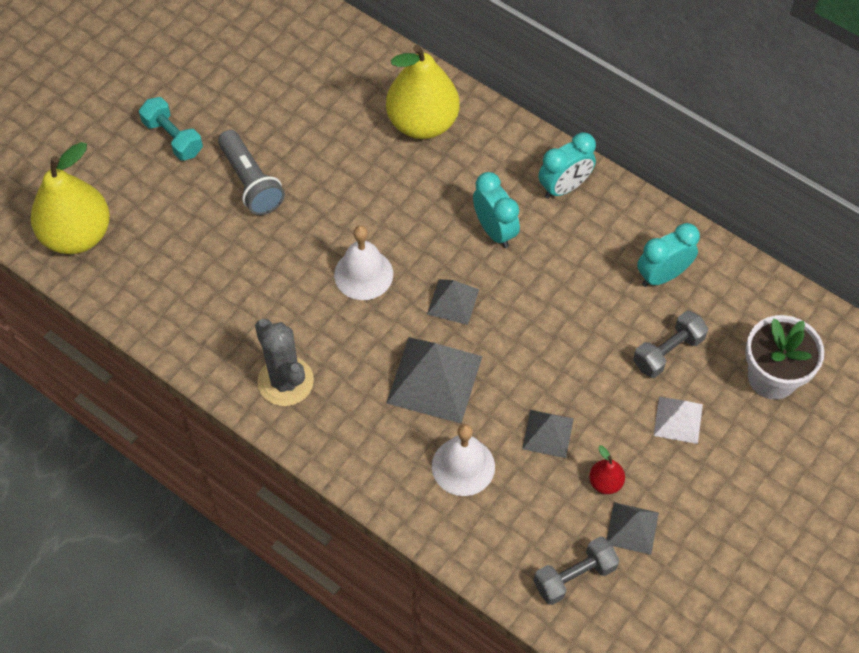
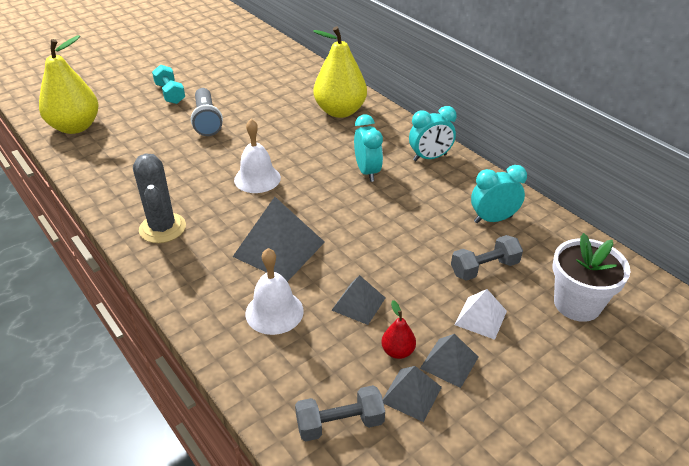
camera: 15 degrees right, 20 degrees down
(453, 301) = (317, 205): grey pyramid -> grey pyramid (449, 362)

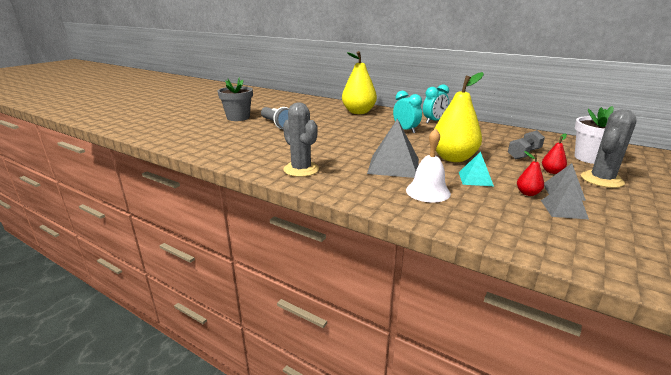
camera: 20 degrees left, 15 degrees down
(75, 127) = (181, 137): yellow pear -> yellow pear (453, 158)
(170, 94) = (238, 117): turquoise dumbbell -> grey flower pot
(257, 178) = (341, 141): white bell -> none
(340, 423) = (542, 231): grey dumbbell -> none
(358, 304) = (475, 179): grey pyramid -> turquoise pyramid
(480, 318) = (551, 172): white pyramid -> red pear
(493, 219) = (500, 137): turquoise clock -> none
(535, 354) = (601, 180): none -> grey cactus

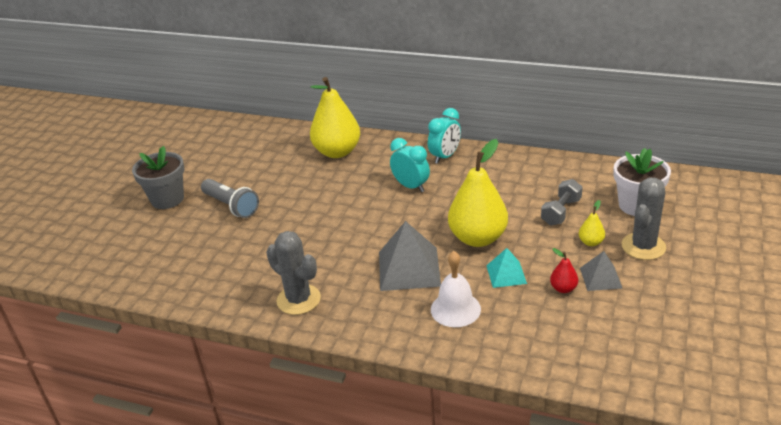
camera: 10 degrees left, 10 degrees up
(551, 172) = (591, 242): red pear -> yellow pear
(563, 209) = (599, 307): grey pyramid -> none

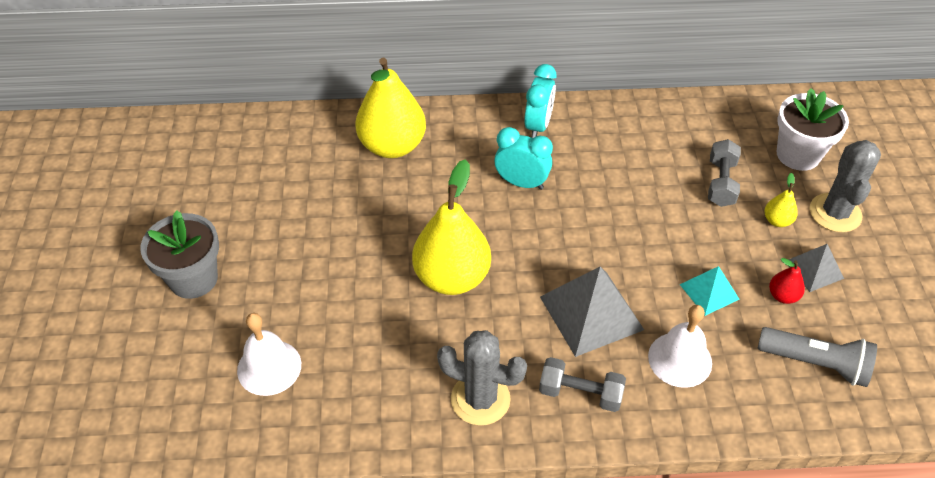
camera: 25 degrees left, 15 degrees up
(179, 253) = (269, 367): none -> white bell
(231, 206) = (297, 269): grey flashlight -> grey flashlight (816, 363)
(369, 312) = (580, 393): none -> grey dumbbell
(478, 238) = (647, 245): yellow pear -> yellow pear (452, 277)

